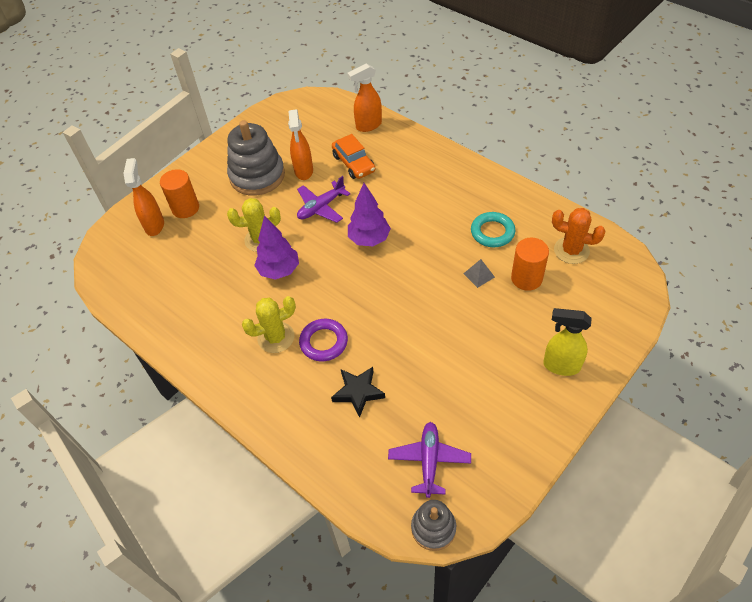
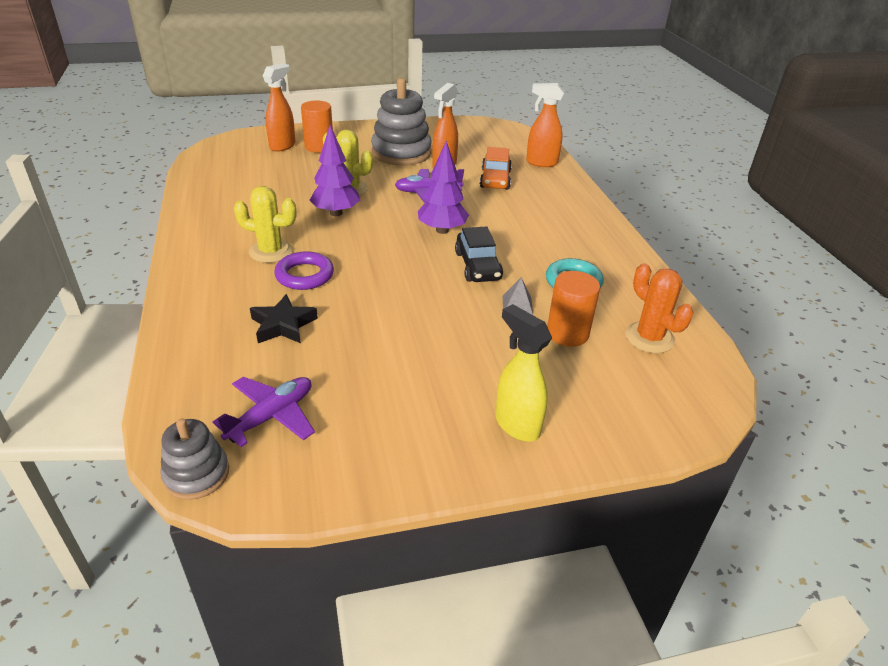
camera: 30 degrees right, 15 degrees down
(424, 257) = (478, 266): none -> black car

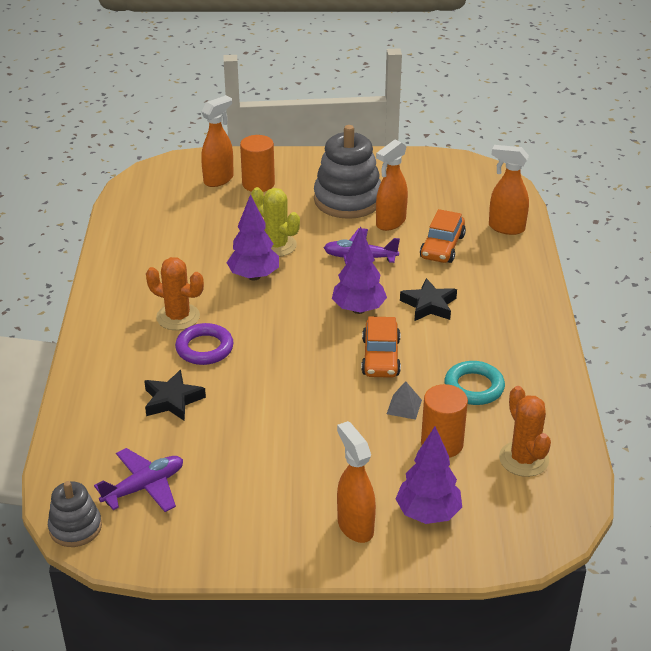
camera: 15 degrees right, 0 degrees up
(271, 251) = (178, 317): yellow cactus -> orange cactus
(478, 266) = (381, 357): black car -> orange car
(503, 222) = (429, 305): none -> black star
(516, 425) = (355, 526): yellow spray bottle -> orange spray bottle
(584, 401) = (428, 513): none -> purple tree

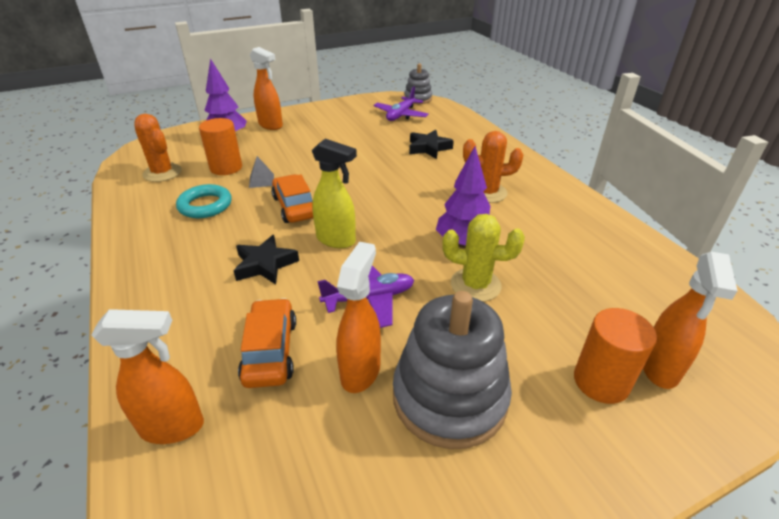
camera: 155 degrees right, 0 degrees up
(204, 348) = (441, 178): purple ring -> none
(358, 309) = (336, 240): purple tree -> yellow spray bottle

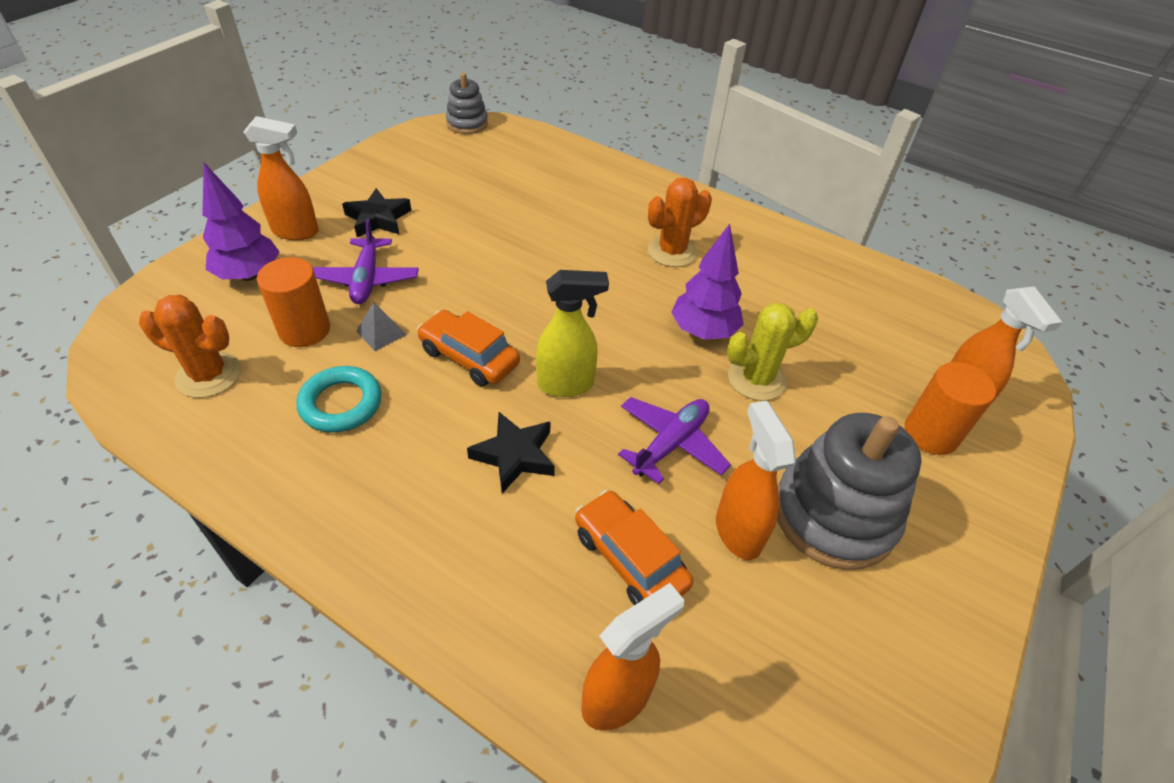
camera: 35 degrees left, 10 degrees up
(401, 115) = (469, 159): purple plane -> purple plane (367, 279)
(428, 148) = (552, 205): black star -> black star (378, 219)

